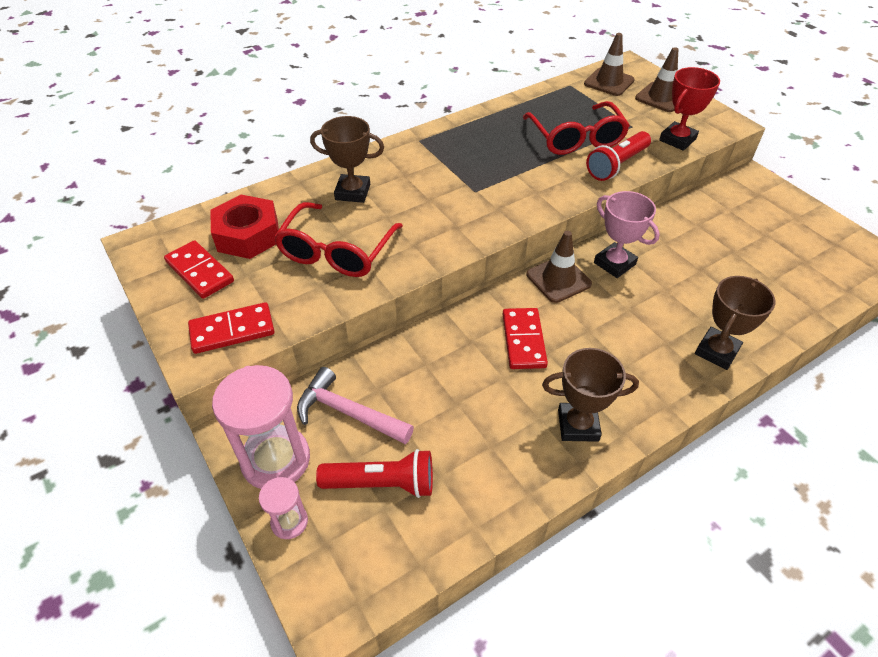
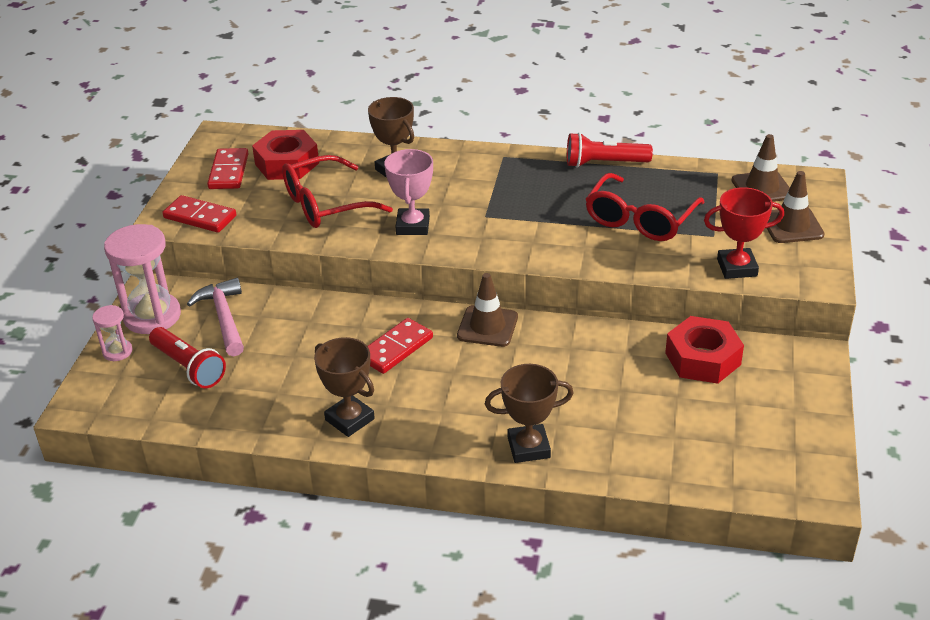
camera: 45 degrees right, 10 degrees down
(614, 263) = (552, 343): pink trophy -> pink trophy (413, 226)
(617, 165) = (638, 258): red flashlight -> red flashlight (604, 163)
(708, 217) = (703, 359): none -> red nut

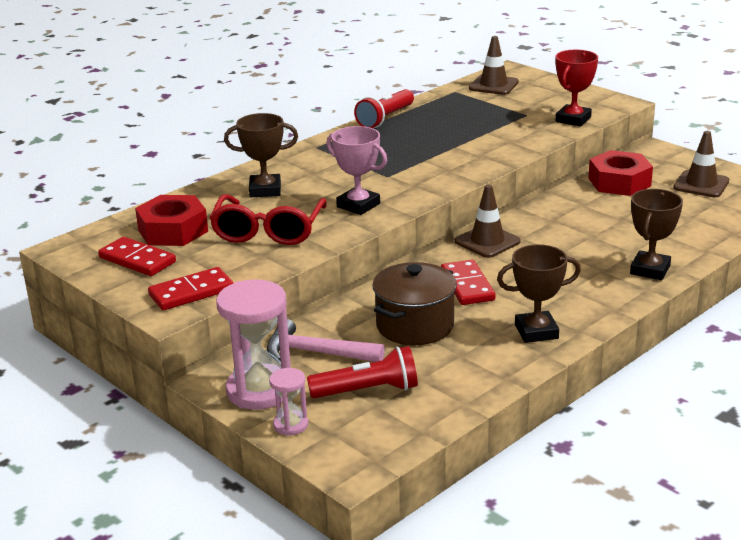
camera: 55 degrees left, 10 degrees down
(304, 348) = (415, 326): none -> brown pot
(640, 219) = (474, 129): red glasses -> none
(792, 226) = (549, 91): brown traffic cone -> brown traffic cone (701, 184)

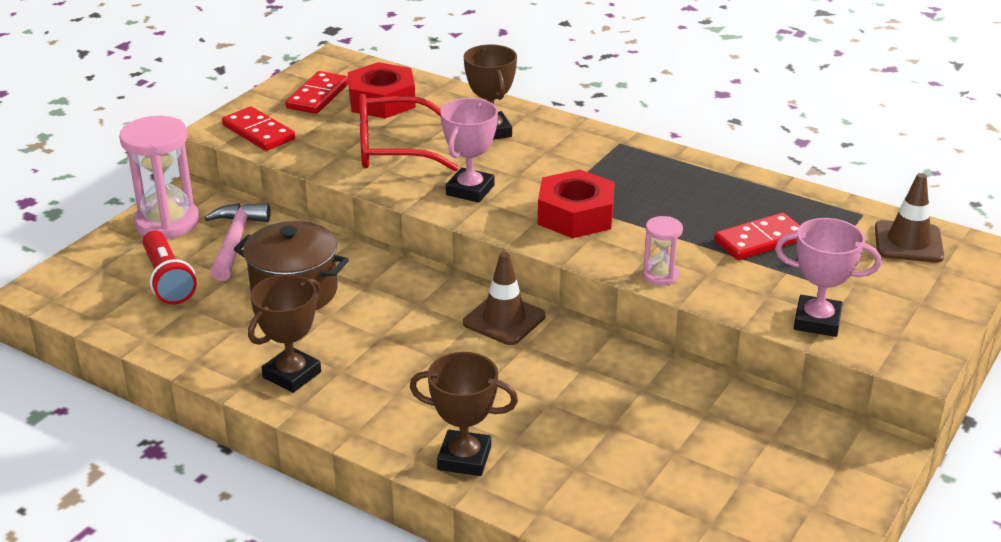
camera: 75 degrees right, 5 degrees up
(290, 425) = (111, 247): pink hourglass -> pink hourglass (660, 275)
(385, 118) = (731, 175): red flashlight -> none
(467, 285) = (389, 316): red domino -> red domino (760, 240)
(536, 331) = (292, 375): brown trophy -> brown trophy turned 60 degrees clockwise
(573, 119) = (817, 321): red trophy -> pink trophy
(619, 182) = (733, 419): red nut -> red nut (575, 215)
(701, 184) = (766, 504): brown traffic cone -> none

